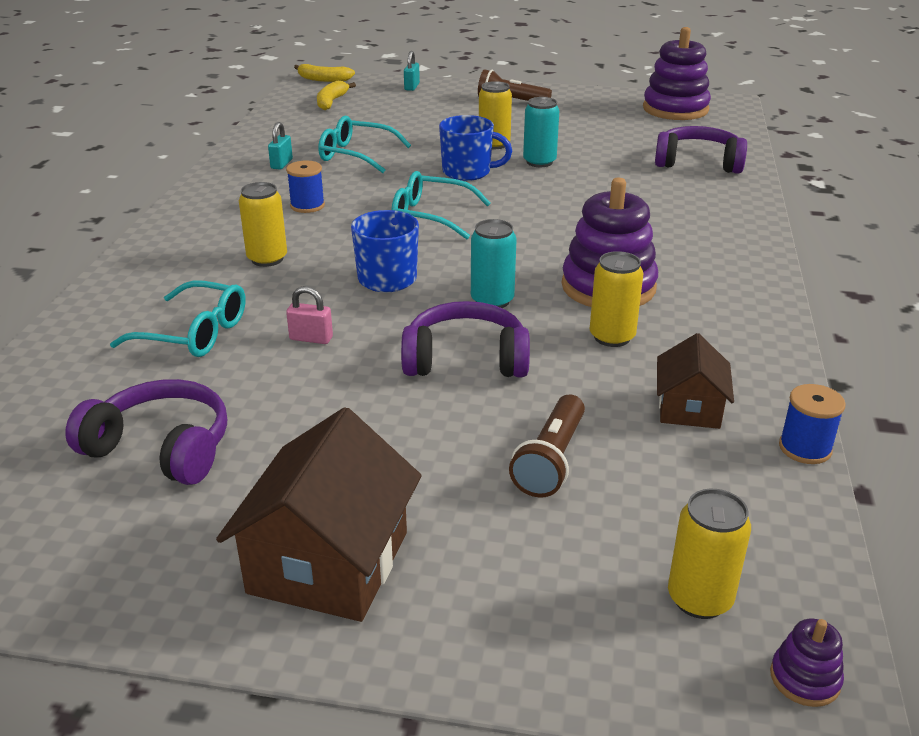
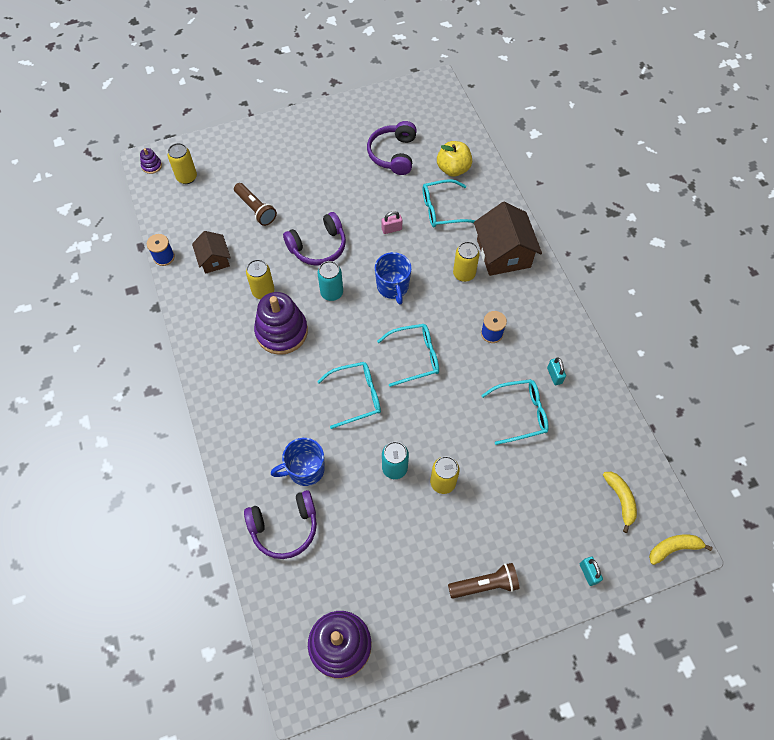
camera: 150 degrees right, 30 degrees up
(90, 379) = (453, 169): none -> yellow apple
(161, 448) = (393, 154): purple headphones -> purple headphones turned 105 degrees clockwise
(328, 562) = (302, 141): brown house -> brown house (503, 253)
(468, 172) = (431, 426): blue mug -> blue mug (305, 469)
(540, 210) = (356, 396): none -> turquoise glasses
(551, 460) = (256, 209): brown flashlight -> brown flashlight turned 150 degrees clockwise

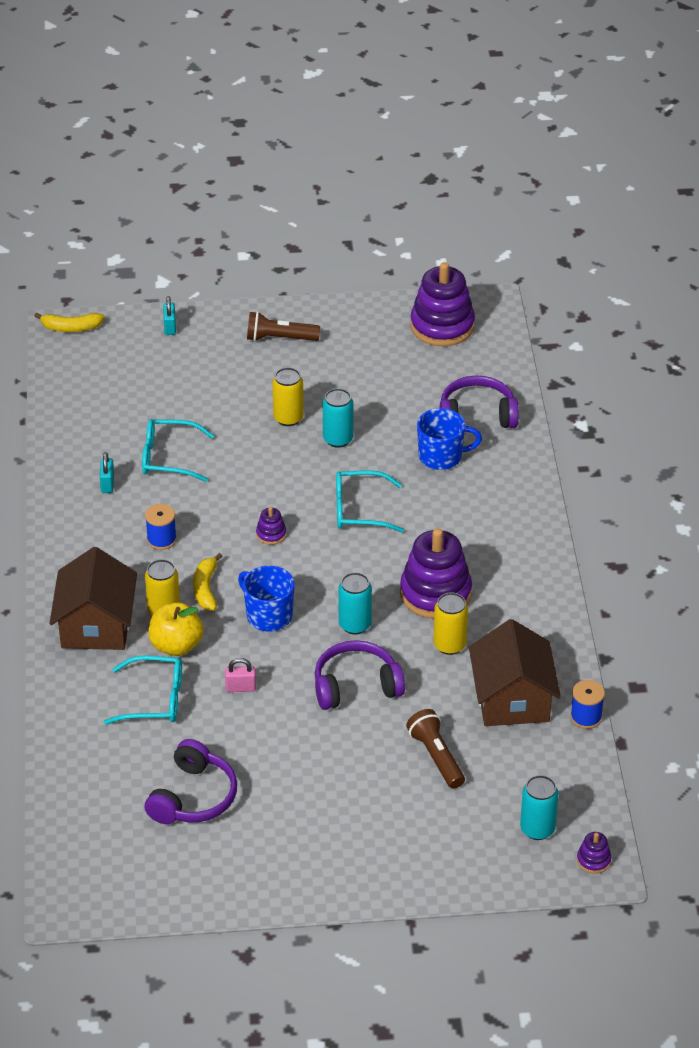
camera: 165 degrees left, 20 degrees down
(187, 177) = (537, 829): yellow can -> turquoise can
(214, 259) = (512, 699): brown house -> brown house, size x1.72
(393, 287) = (268, 615): blue mug -> blue mug turned 45 degrees counterclockwise
(415, 357) = (271, 534): turquoise glasses -> purple stacking toy
(453, 169) = (109, 754): yellow apple -> yellow apple (176, 645)
(620, 500) = (101, 370): yellow banana -> yellow banana (206, 588)

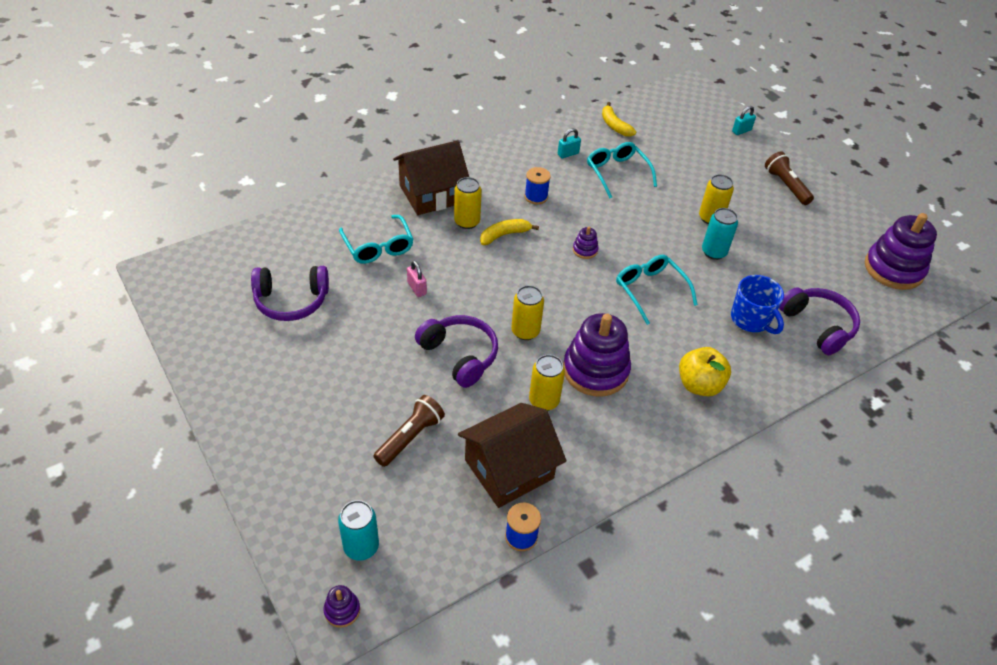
camera: 60 degrees right, 5 degrees up
(71, 328) = (696, 90): yellow banana -> yellow banana (614, 125)
(176, 645) = (438, 239): yellow apple -> yellow apple (699, 385)
(268, 615) = (500, 277): blue mug -> none
(355, 625) = (525, 331): turquoise can -> yellow can

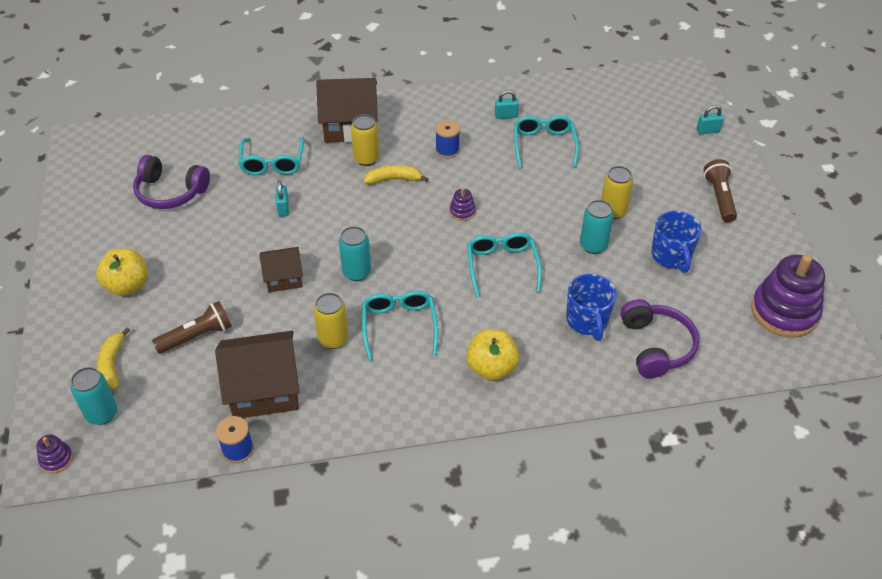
camera: 25 degrees right, 0 degrees up
(306, 408) = (128, 286): none -> yellow apple
(417, 288) = (283, 208): pink padlock -> turquoise padlock
(459, 355) = (283, 278): purple headphones -> brown house
(525, 331) = (356, 272): yellow can -> turquoise can
(595, 370) = (399, 326): purple stacking toy -> turquoise glasses
(614, 125) = (572, 98): yellow banana -> yellow banana (112, 365)
(781, 245) = (671, 256): none -> blue mug

